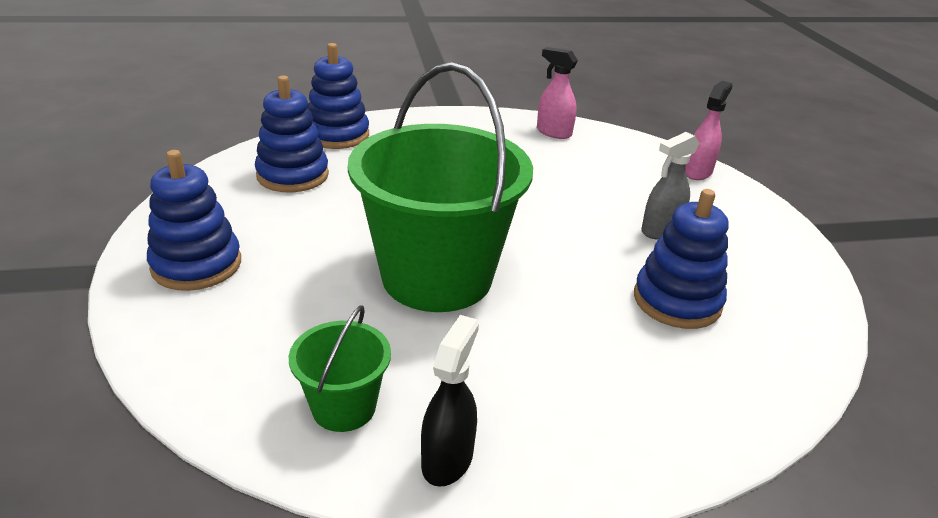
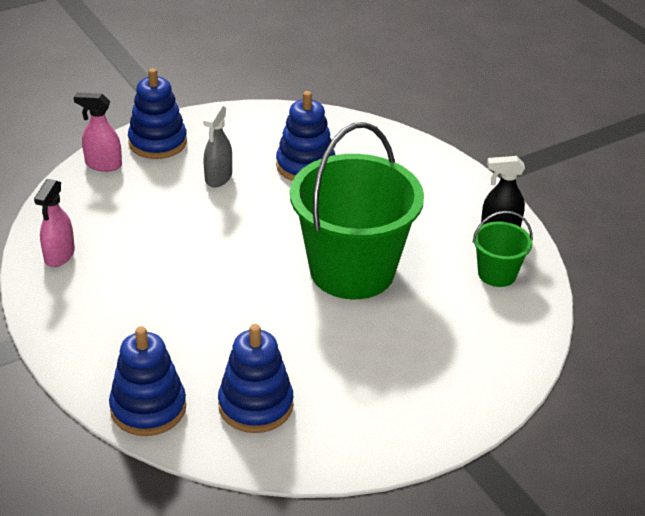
camera: 110 degrees left, 5 degrees up
(196, 265) = (427, 399): blue stacking toy -> blue stacking toy (157, 142)
(660, 230) = (218, 178): grey spray bottle -> grey spray bottle turned 75 degrees clockwise

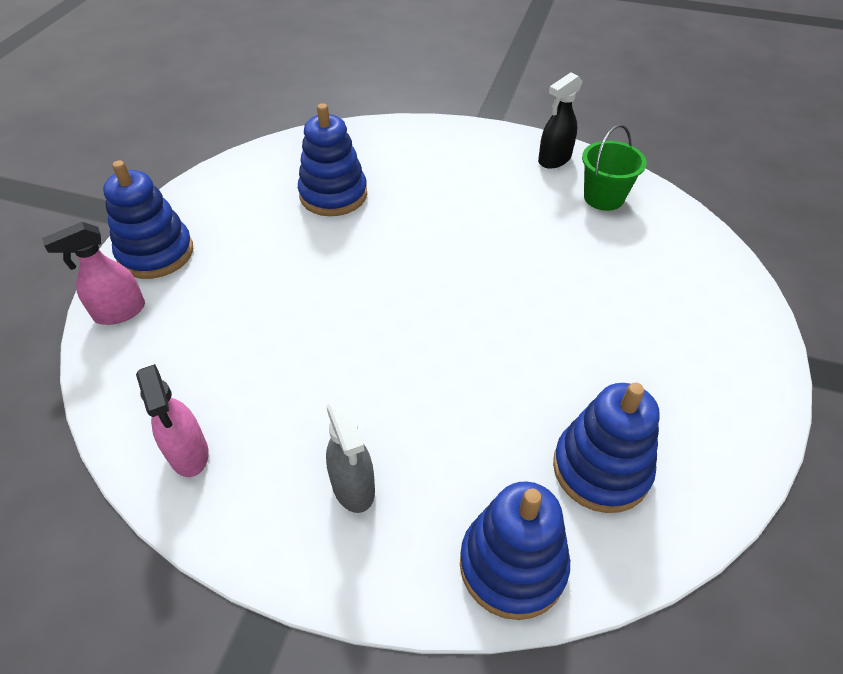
camera: 40 degrees left, 10 degrees up
(218, 178) = (265, 253): grey spray bottle -> grey spray bottle (353, 487)
(352, 271) = (498, 267): green bucket -> none

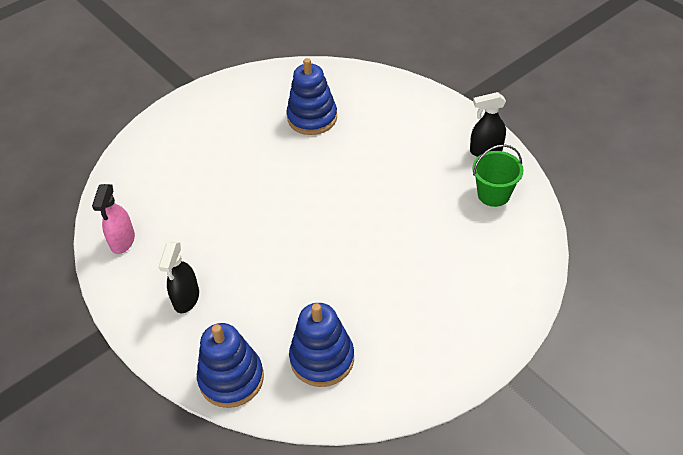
camera: 35 degrees right, 0 degrees up
(119, 312) = (141, 146): pink spray bottle -> none
(156, 253) = (183, 116): blue stacking toy -> none
(353, 487) = (186, 299): grey spray bottle -> black spray bottle

